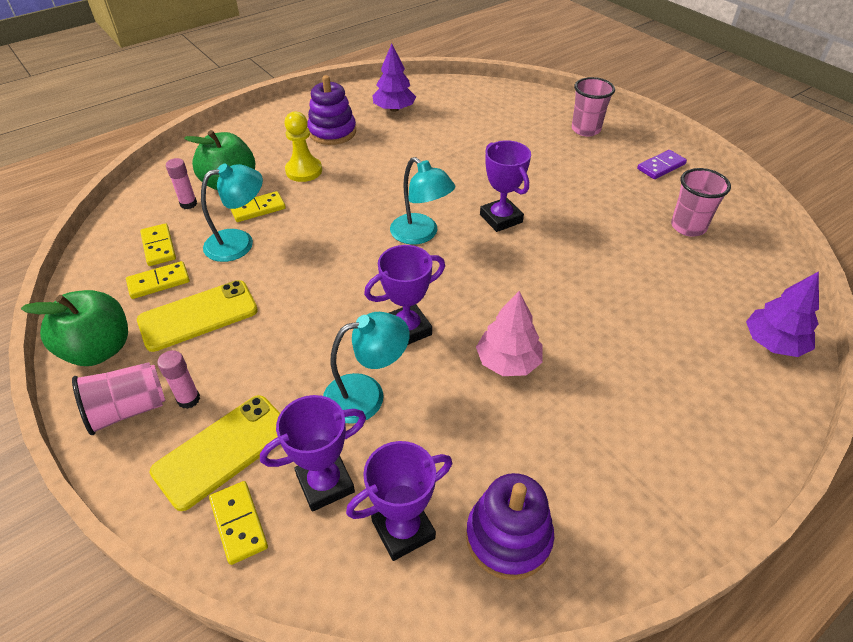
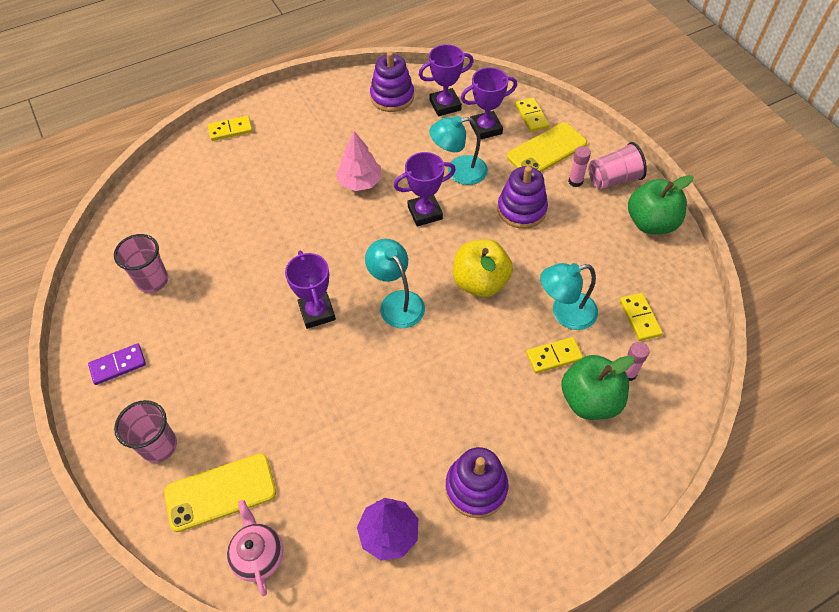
camera: 170 degrees left, 10 degrees up
(159, 282) = (626, 278): yellow domino -> yellow domino (230, 130)
(198, 315) = (584, 242): yellow phone -> yellow phone (220, 492)
(275, 348) = (521, 209): none -> purple stacking toy
(304, 171) = (509, 412): yellow pawn -> none
(331, 261) = (480, 282): none -> yellow apple
(480, 94) = (258, 555): none -> pink teapot
(773, 343) = (173, 174): purple tree -> none

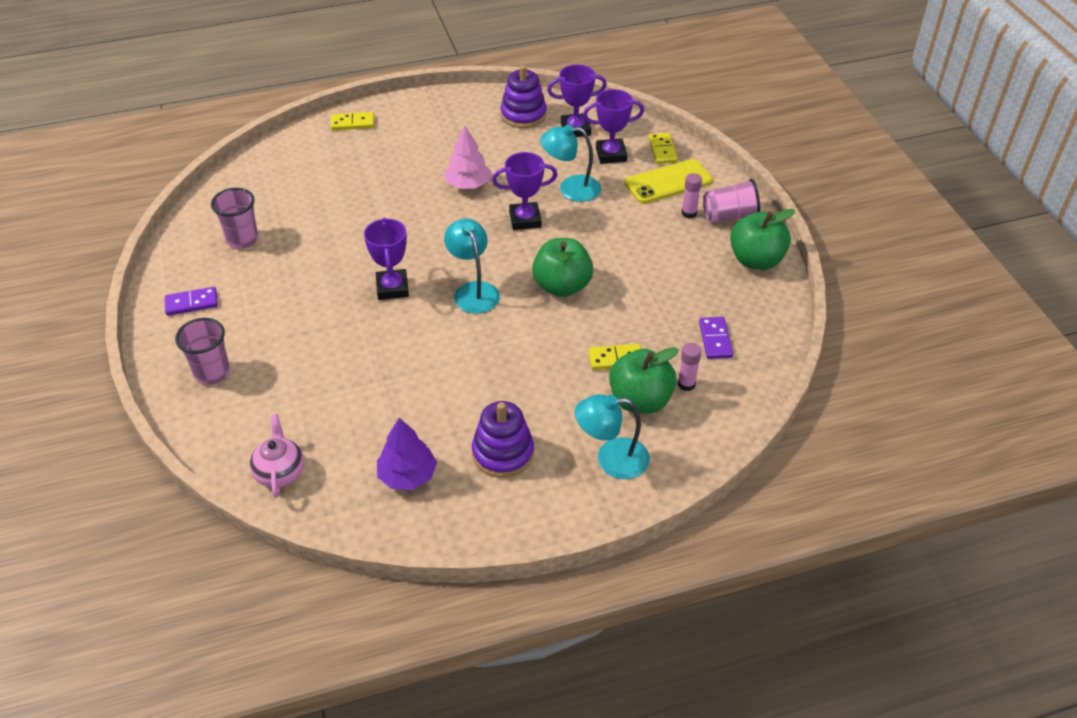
camera: 10 degrees right, 10 degrees down
(220, 492) = (259, 418): yellow phone -> none
(480, 282) = (562, 286): yellow apple -> green apple
(521, 209) = (624, 230): purple stacking toy -> none
(565, 313) = (639, 324): turquoise lamp -> turquoise lamp (611, 459)
(639, 318) = (715, 339): yellow domino -> purple domino

